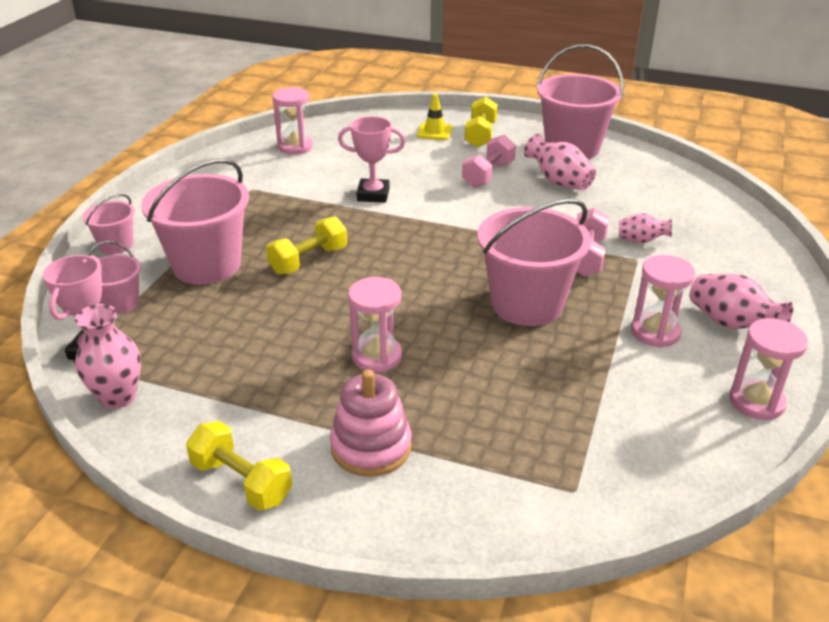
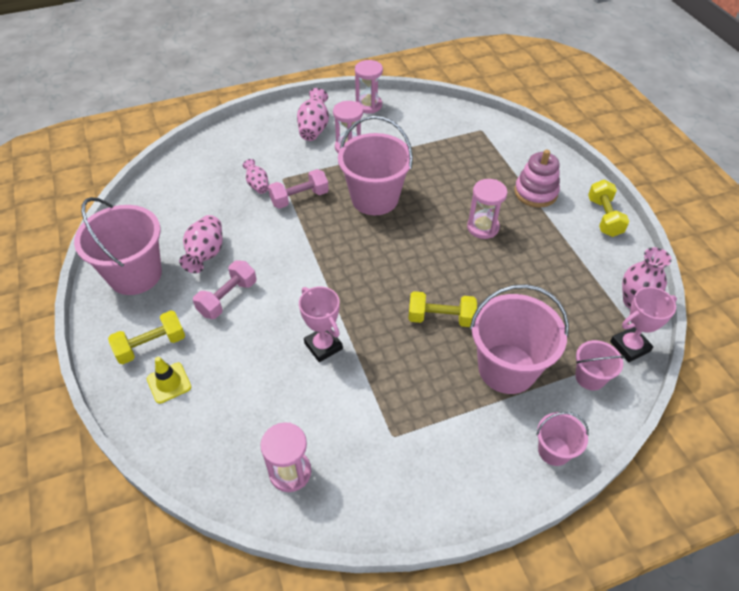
camera: 130 degrees left, 15 degrees up
(488, 175) = (228, 298): pink dumbbell -> pink dumbbell turned 45 degrees counterclockwise

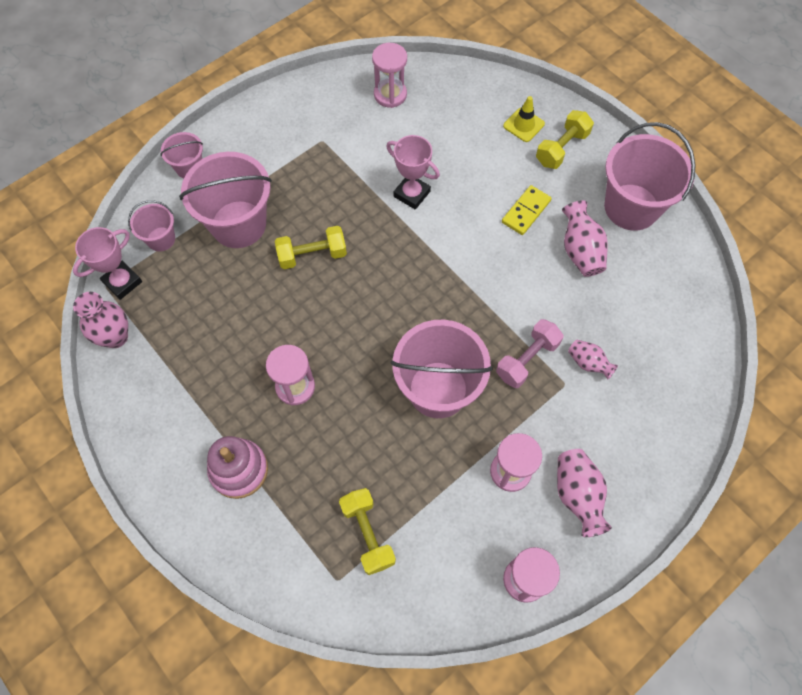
camera: 160 degrees right, 15 degrees up
(228, 298) = (526, 211): pink dumbbell -> yellow domino
(604, 217) = (148, 454): yellow dumbbell -> yellow dumbbell (368, 534)

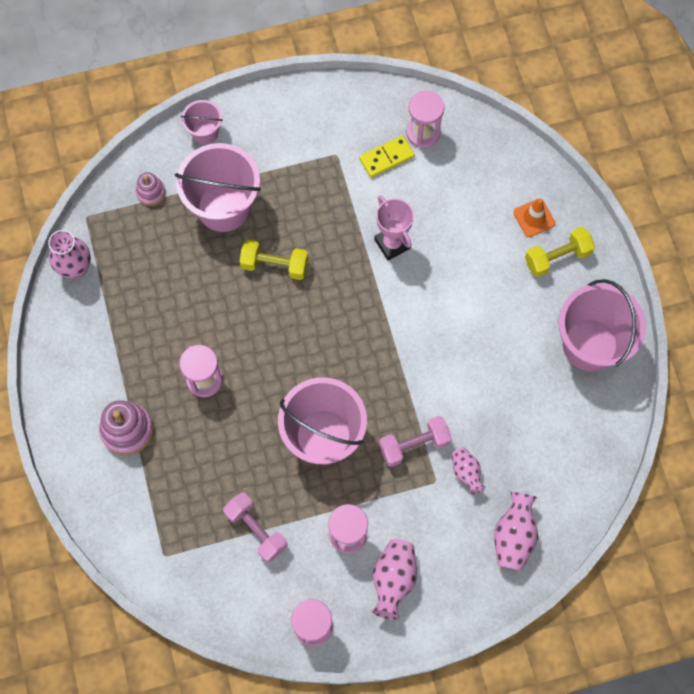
camera: 25 degrees right, 5 degrees up
(122, 282) = (102, 220): pink trophy -> none
(161, 239) = (151, 192): pink bucket -> pink stacking toy
(368, 534) = (205, 530): yellow dumbbell -> none
(418, 509) = (256, 530): none -> pink dumbbell
(523, 125) = (534, 218): yellow traffic cone -> orange traffic cone
(526, 211) = (488, 306): yellow domino -> yellow domino (386, 157)
(580, 251) = (517, 366): pink vase -> pink vase (513, 536)

